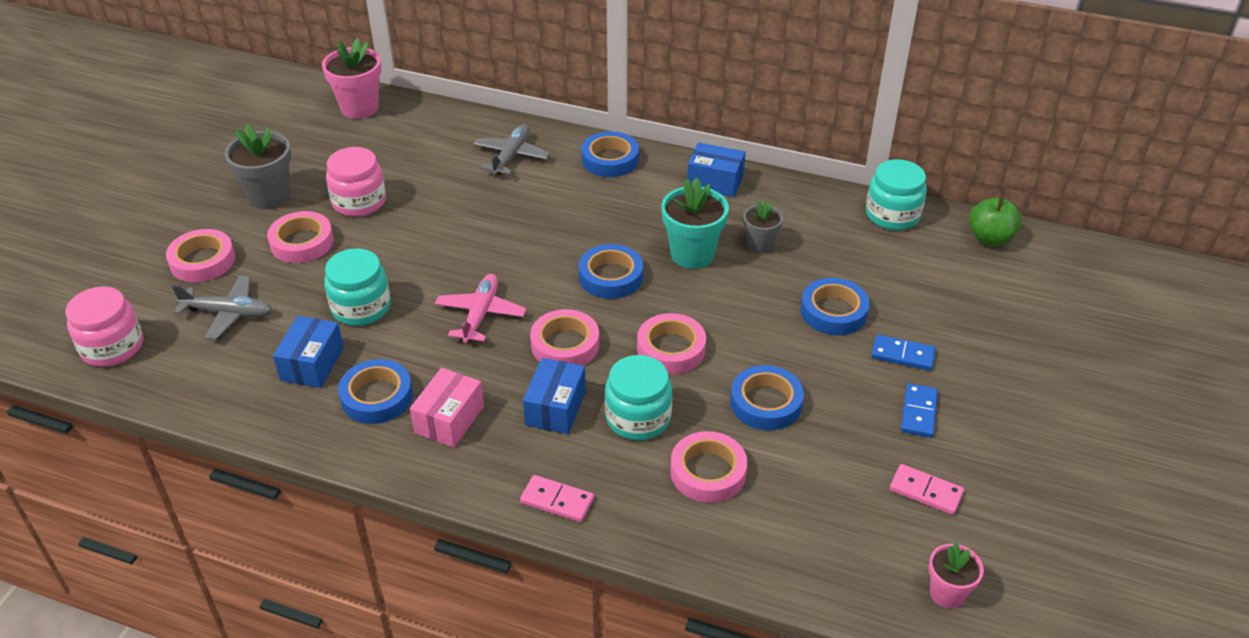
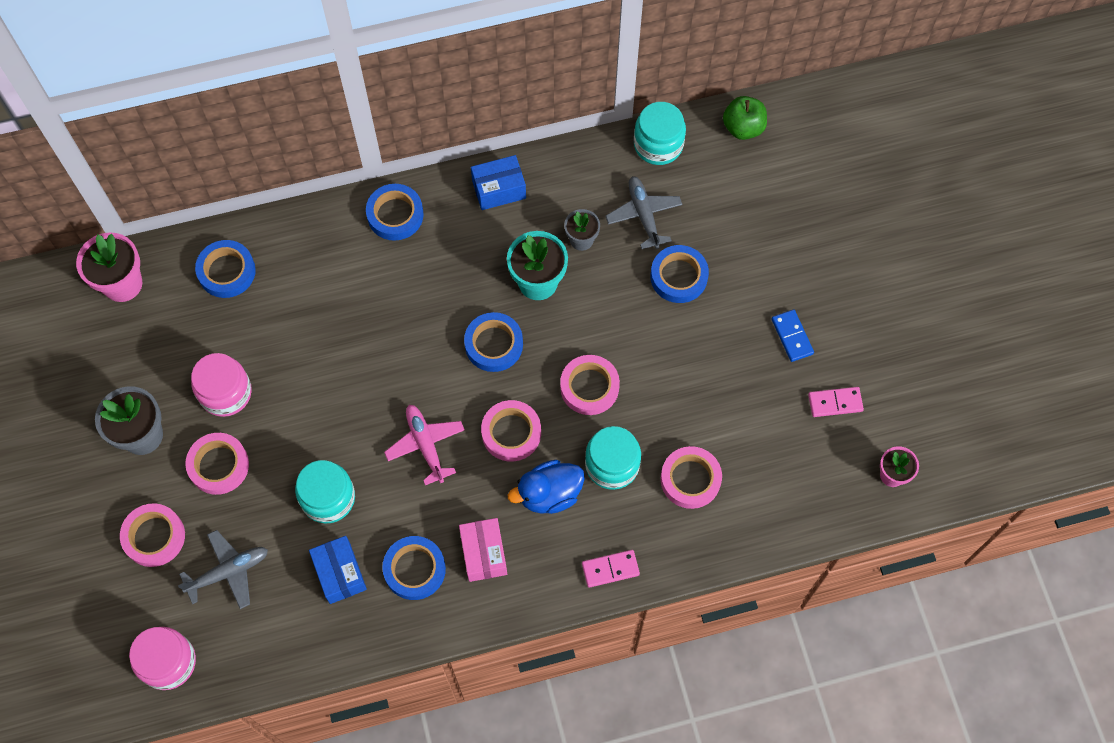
camera: 35 degrees left, 25 degrees up
(511, 156) = (309, 261): grey plane -> grey plane (643, 215)
(555, 408) = (549, 494): blue box -> blue duck
(766, 403) = (688, 394): blue tape -> blue tape (227, 271)
(903, 355) = (751, 289): blue domino -> none

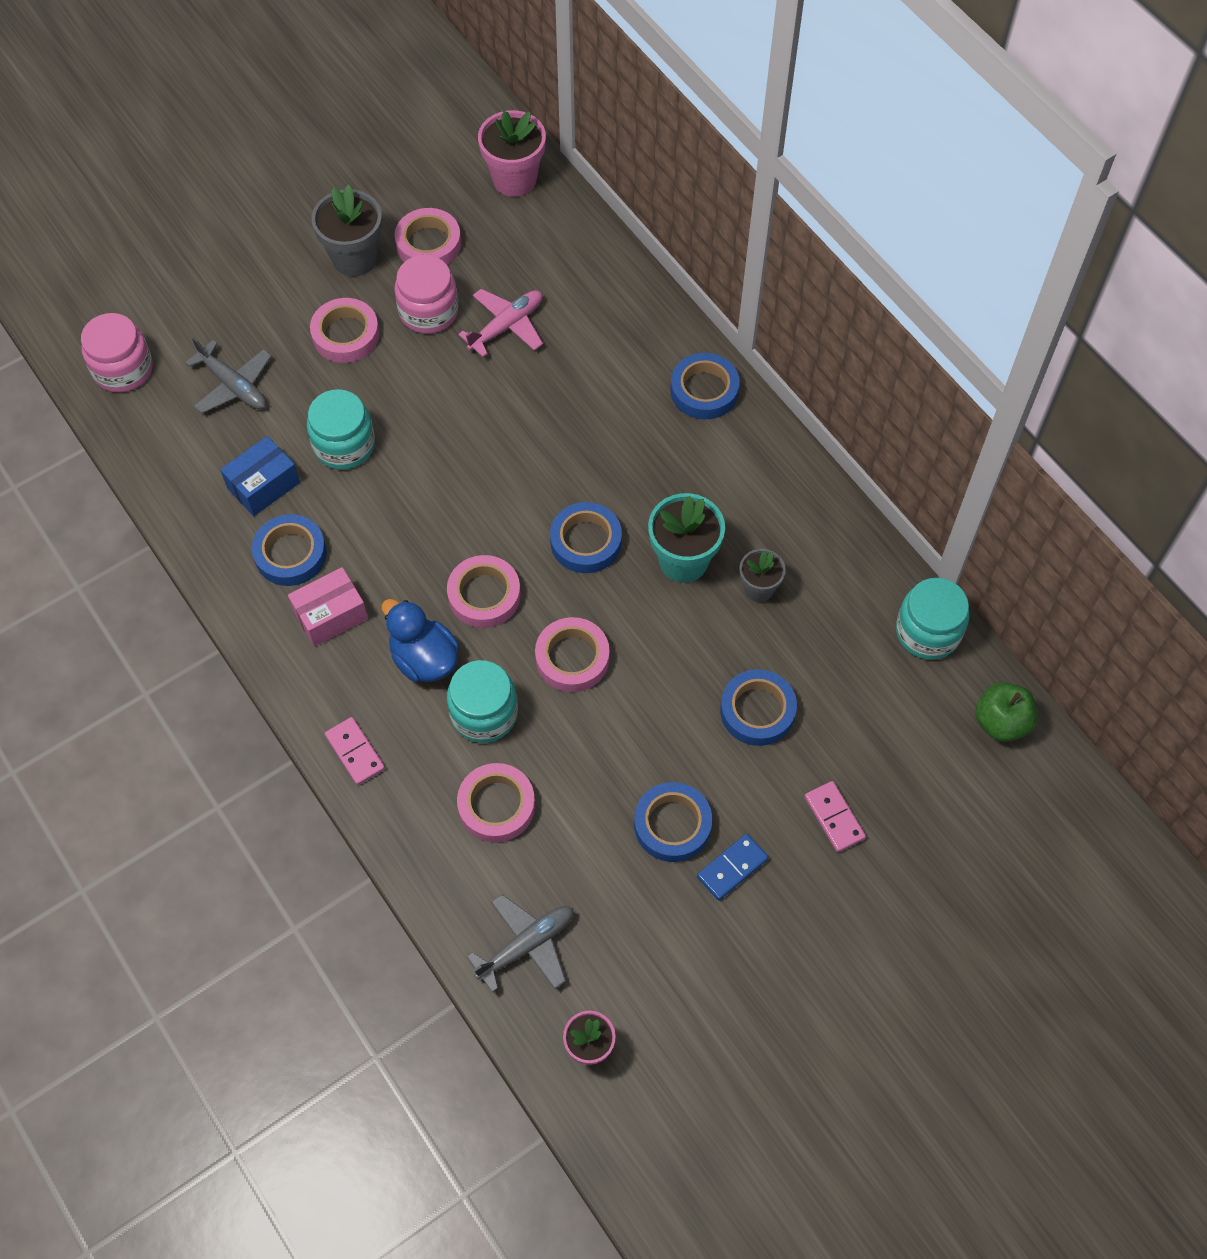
camera: 70 degrees right, 5 degrees down
(154, 537) = (250, 309): pink tape -> pink tape (428, 244)
(227, 271) = (567, 262): blue tape -> blue tape (672, 825)
(425, 445) = (438, 515): pink plane -> pink plane (506, 326)
(499, 189) = (784, 481): blue box -> none
(643, 215) = (823, 646): grey plane -> grey plane (526, 945)
(835, 403) = (662, 947): pink domino -> pink domino (834, 817)

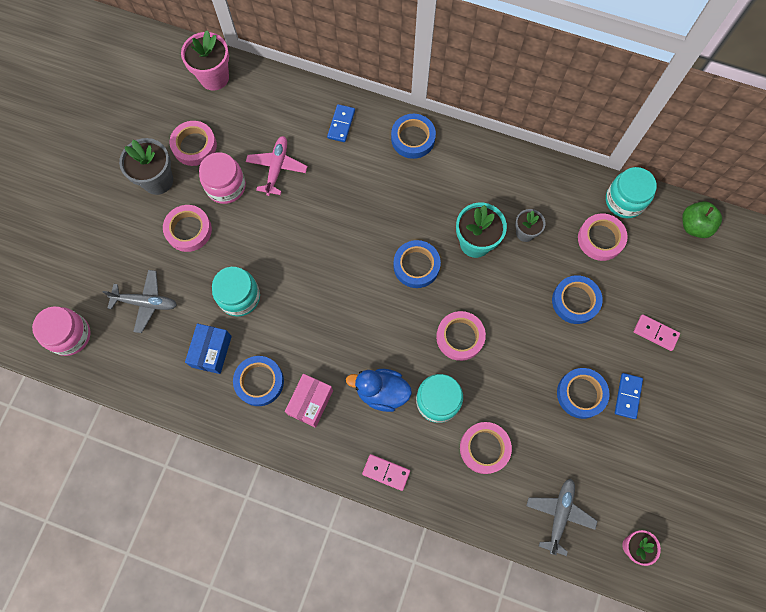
camera: 35 degrees left, 10 degrees up
(484, 595) = (386, 333): pink tape -> pink tape (600, 239)
(626, 321) = (341, 124): none -> blue domino

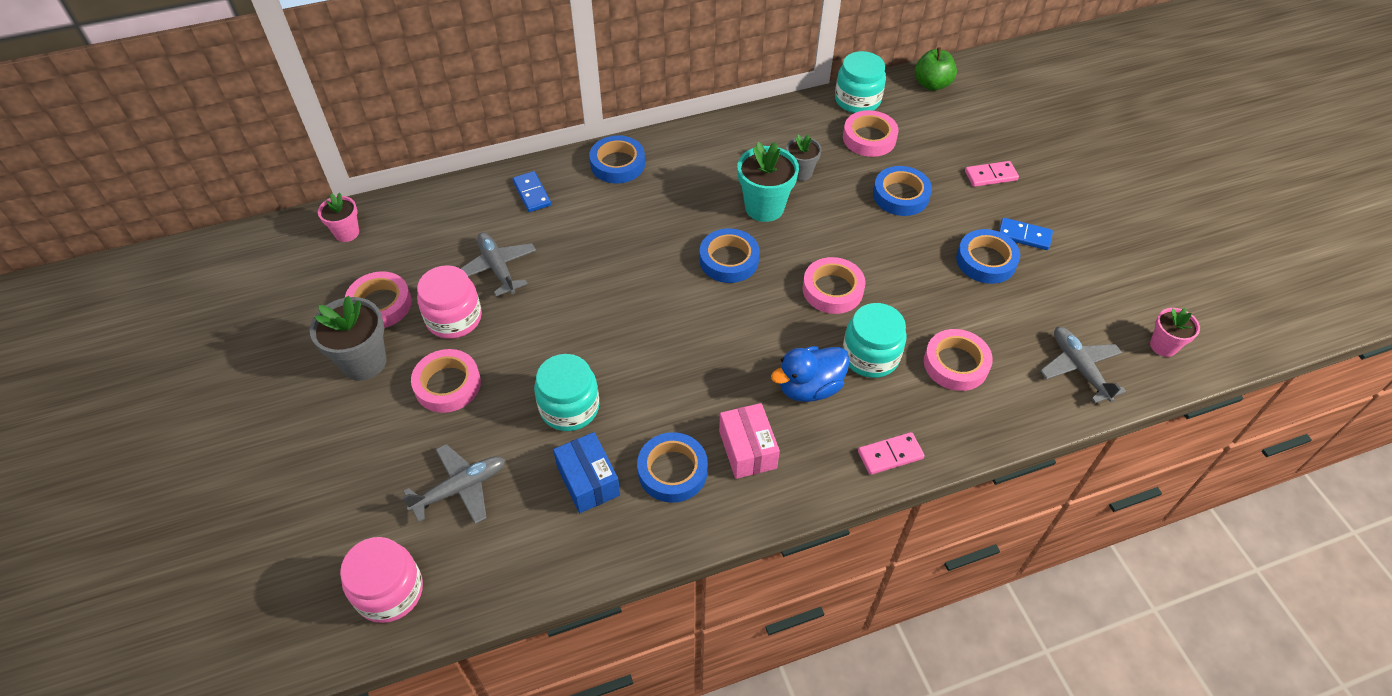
camera: 40 degrees left, 20 degrees down
(214, 77) = (347, 233): pink flower pot -> pink flower pot, size x0.60
(277, 168) = (497, 268): pink plane -> grey plane
(628, 396) = (1024, 236): blue domino -> blue domino turned 45 degrees counterclockwise

